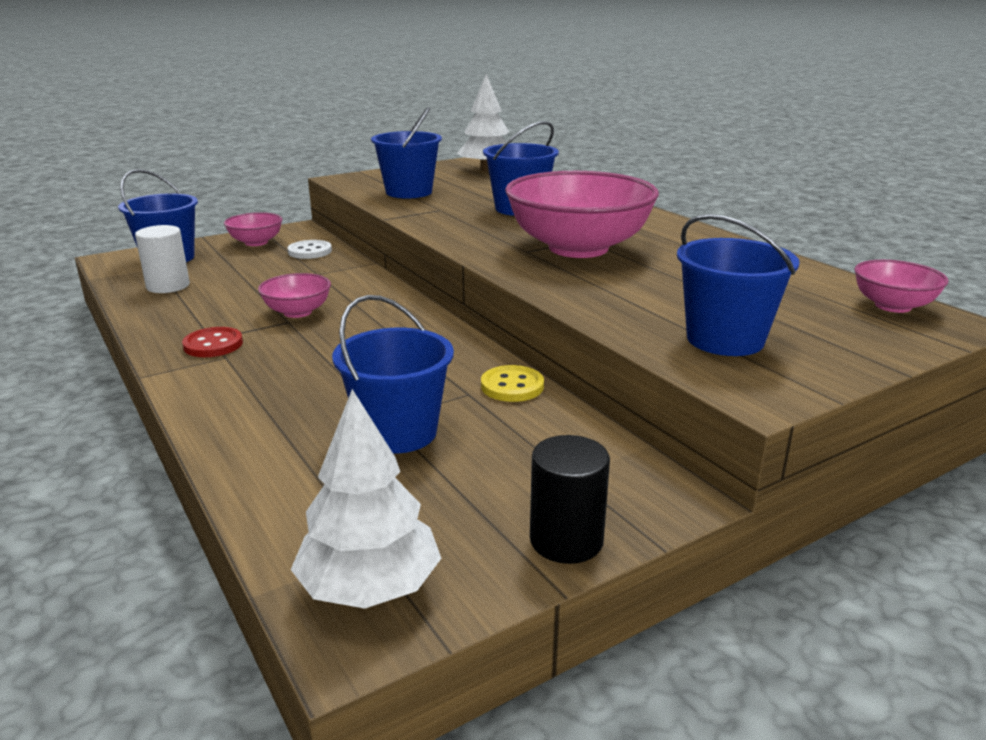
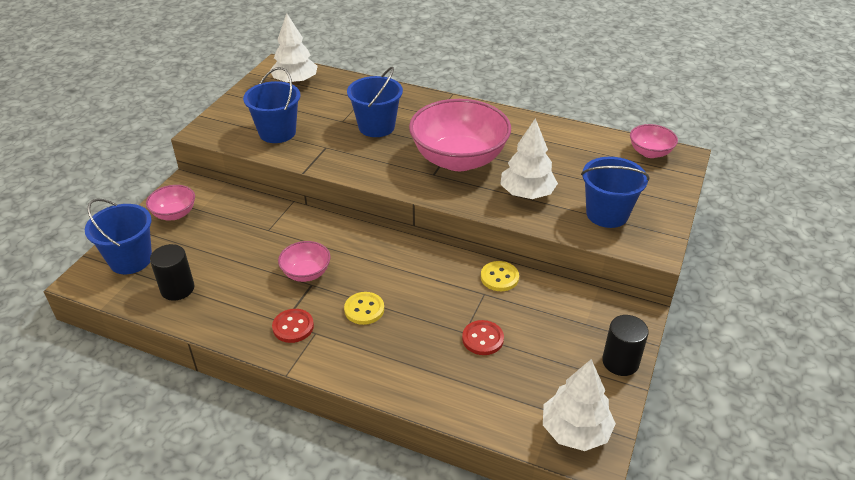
camera: 35 degrees left, 15 degrees up
(168, 286) = (177, 289): white cylinder -> black cylinder
(306, 357) = (364, 309): none -> yellow button
(310, 251) = (231, 208): white button -> none
(398, 432) = (482, 339): blue bucket -> red button
(626, 292) = (527, 193): none -> white tree

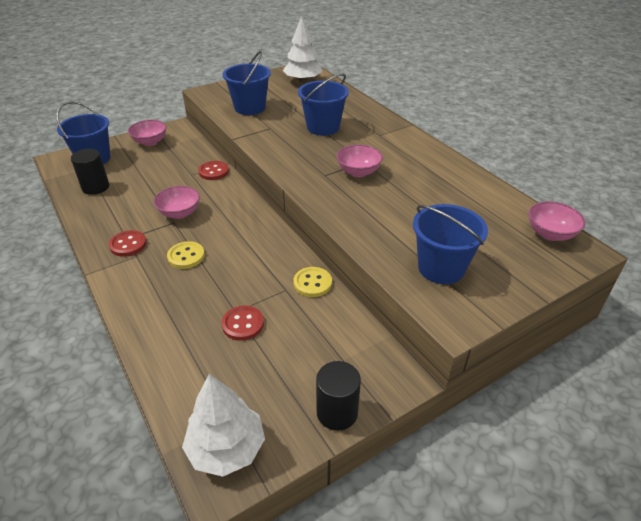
camera: 35 degrees right, 0 degrees up
(288, 217) = (213, 171): none -> red button
(459, 159) = (358, 172): pink bowl -> pink bowl, size x0.47
(527, 193) = (385, 220): white tree -> none

